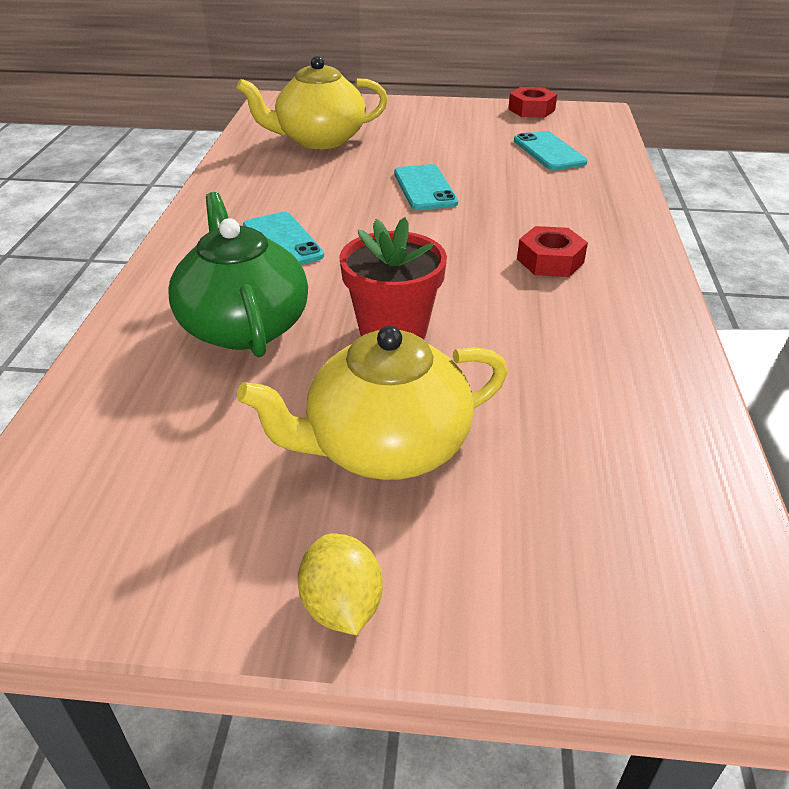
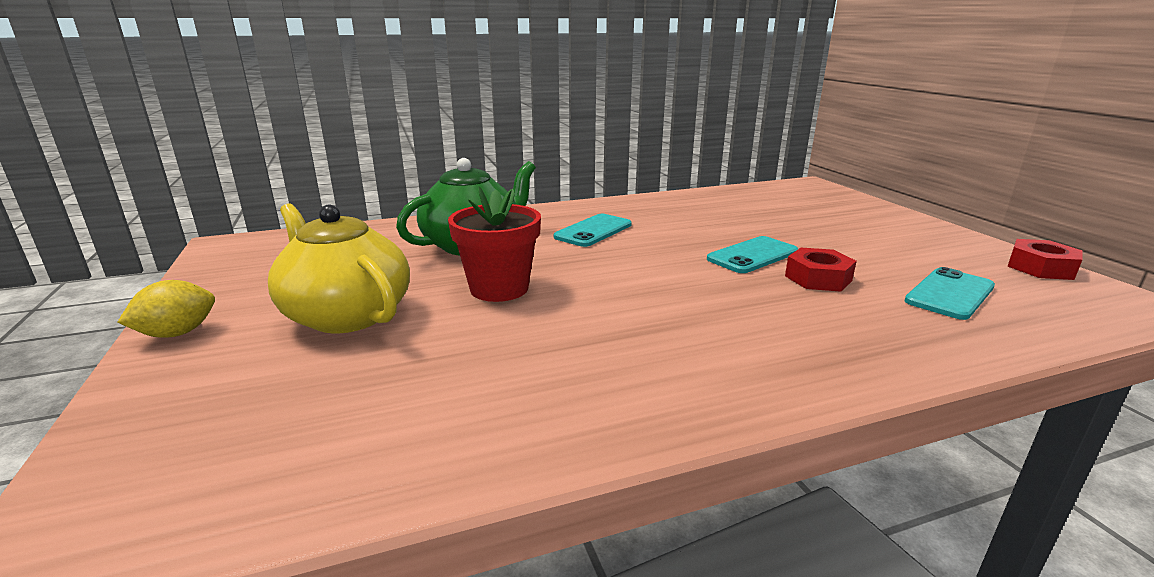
camera: 65 degrees right, 15 degrees down
(319, 140) = (770, 208): yellow teapot -> none
(550, 261) = (693, 333): red nut -> red nut (818, 278)

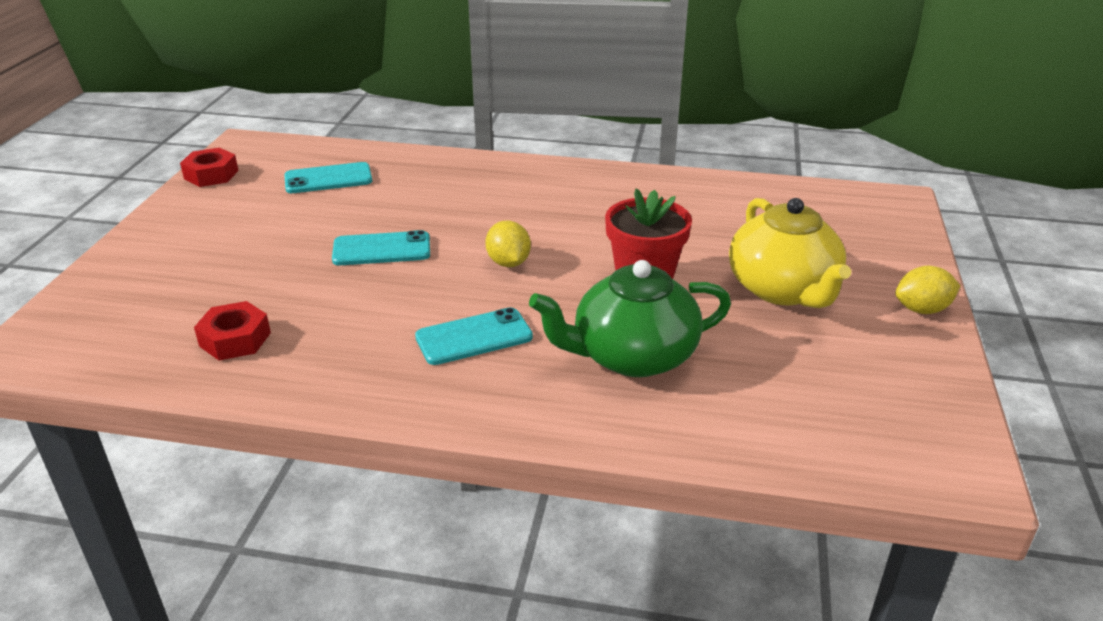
camera: 150 degrees left, 10 degrees up
(637, 272) = (508, 263): none -> yellow lemon
(818, 278) = (382, 214): red nut -> red nut (235, 339)

